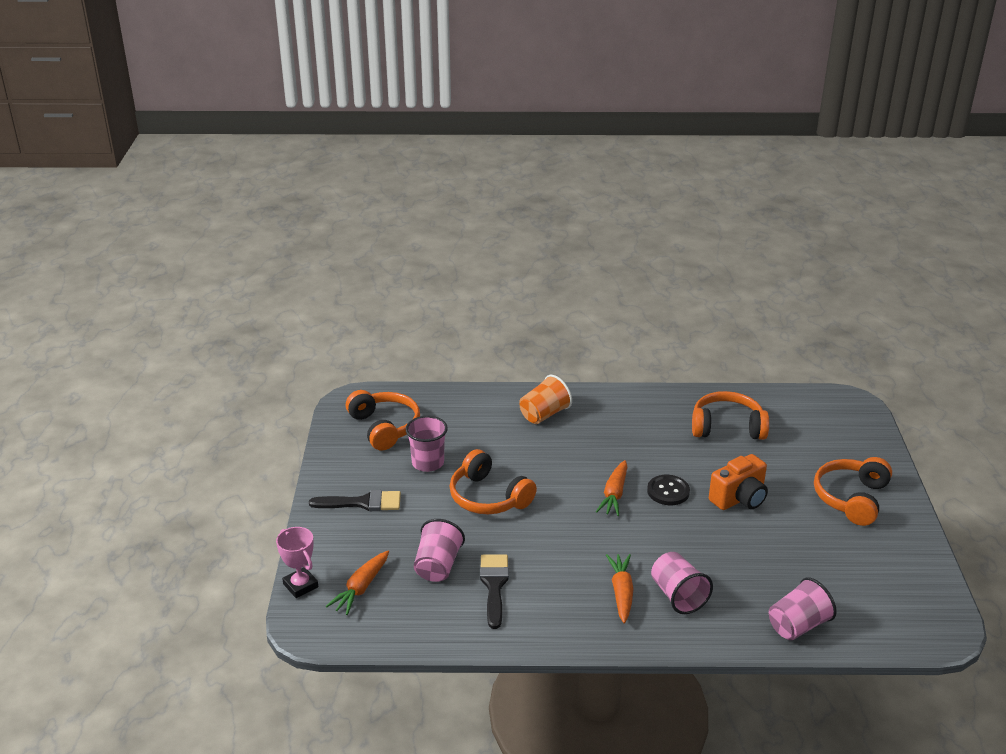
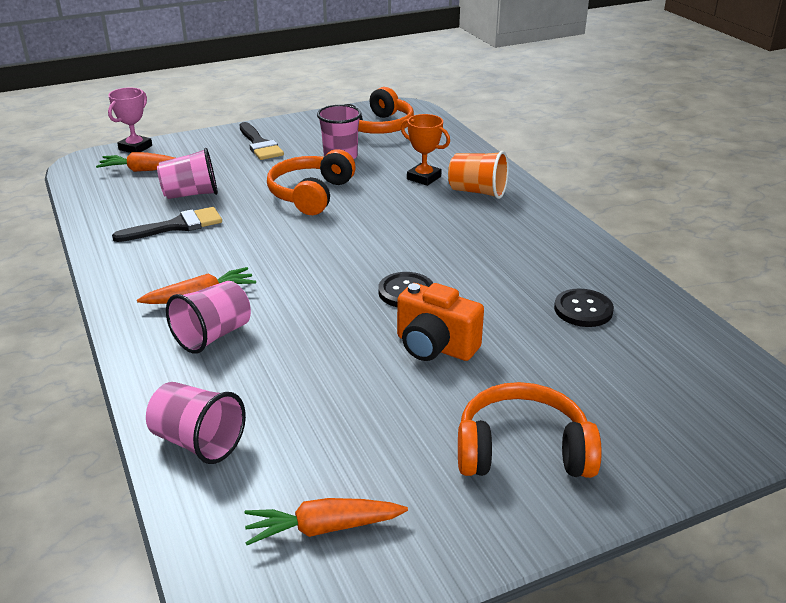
camera: 65 degrees right, 0 degrees up
(502, 432) = (424, 178): none -> orange trophy
(614, 494) = (371, 259): orange carrot -> orange carrot (323, 528)
(727, 427) = (583, 310): orange headphones -> black button

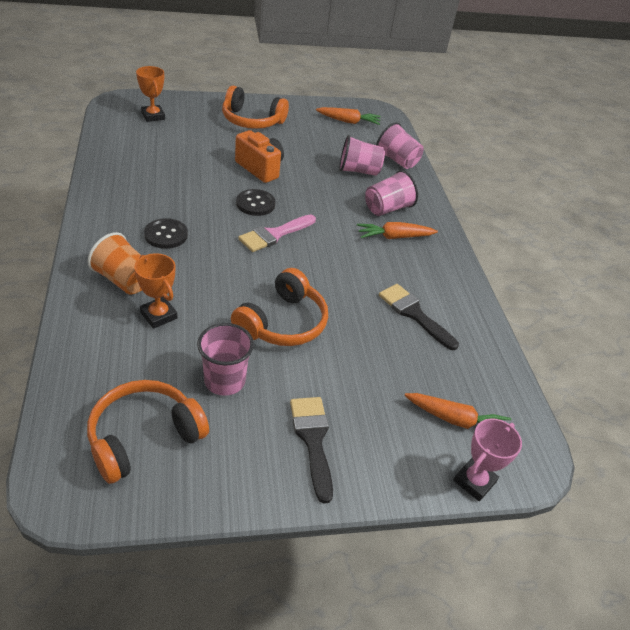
camera: 170 degrees left, 10 degrees up
(176, 226) = (414, 314): black brush -> black brush turned 60 degrees clockwise
(191, 194) = (401, 357): pink cup -> pink cup (358, 171)
(360, 262) = (274, 234): none -> pink brush
(583, 310) = (155, 164): black button -> black button (166, 235)
(690, 396) = (153, 116): none -> orange trophy

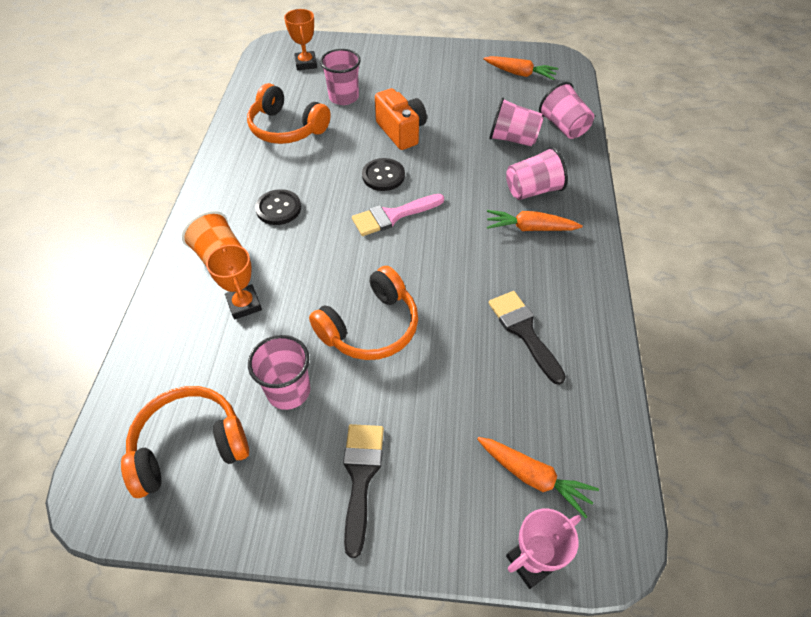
camera: 20 degrees right, 10 degrees up
(198, 143) = (343, 97): none -> pink cup
(252, 120) = (409, 70): orange headphones -> orange headphones (287, 128)

